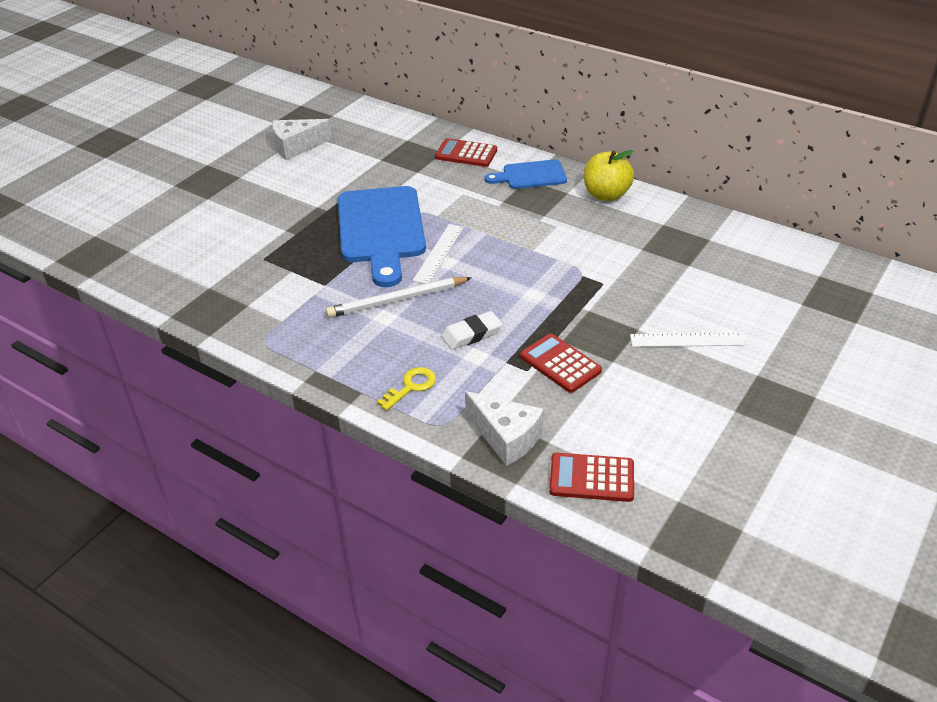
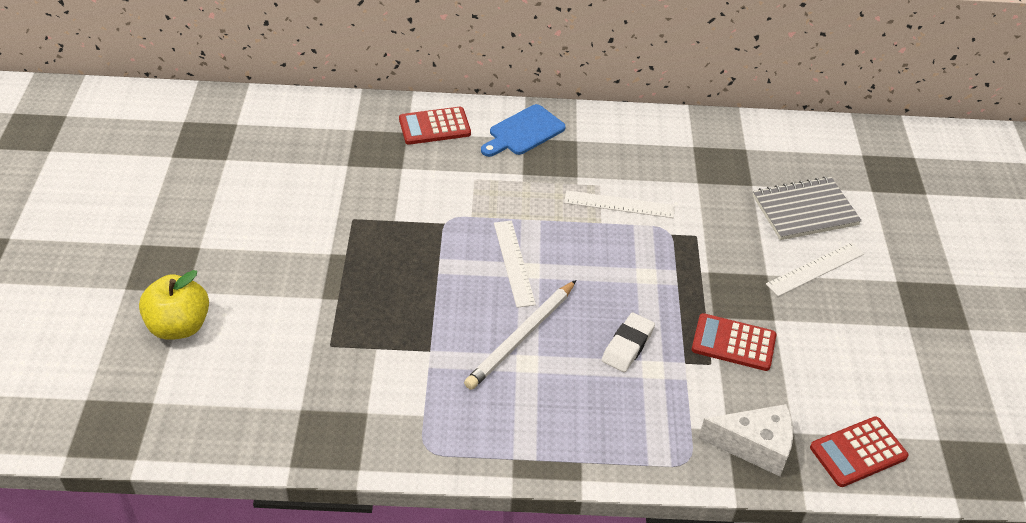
camera: 35 degrees left, 5 degrees up
(296, 147) = (232, 181): white cheese -> none
(381, 230) = (428, 257): blue cutting board -> none
(411, 387) = (623, 432): yellow key -> none
(559, 243) = (619, 204): none -> white ruler
(606, 195) = (615, 130): yellow apple -> yellow apple (179, 326)
(719, 297) = (804, 210): none -> grey notebook

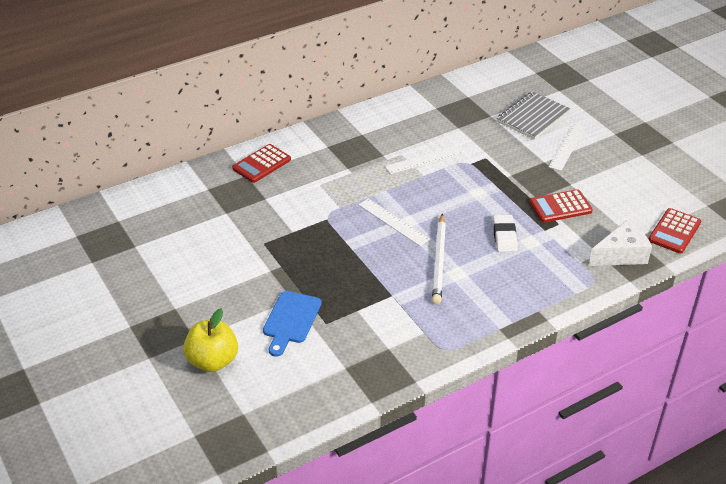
camera: 30 degrees left, 5 degrees down
(523, 132) = (324, 143): blue cutting board -> blue cutting board (291, 320)

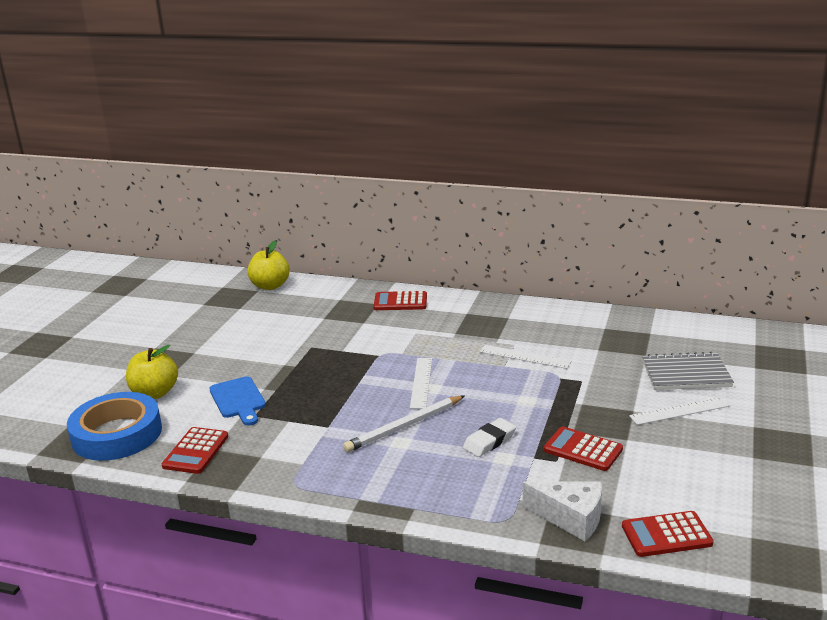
camera: 50 degrees right, 15 degrees down
(122, 210) = (270, 286): none -> yellow apple
(250, 411) = (117, 434): none -> blue tape
(291, 320) = (238, 400): blue cutting board -> blue cutting board turned 90 degrees counterclockwise
(337, 378) = (196, 451): none -> red calculator

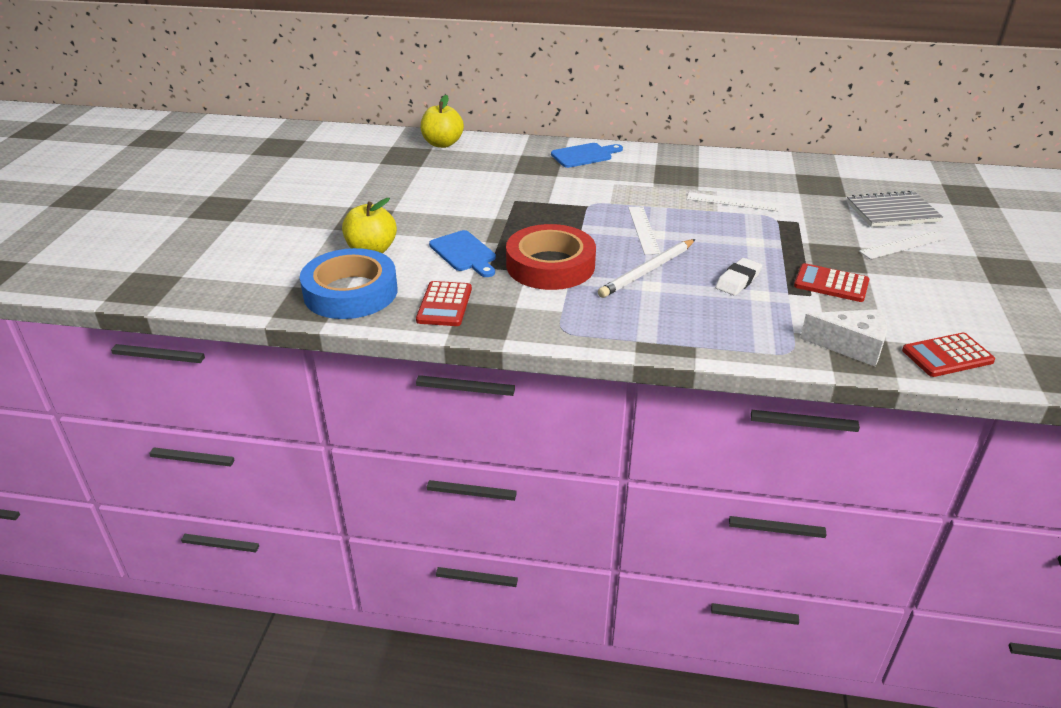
camera: 10 degrees left, 10 degrees up
(313, 416) = (550, 265): none -> red tape
(400, 302) = (584, 155): red calculator -> blue cutting board

